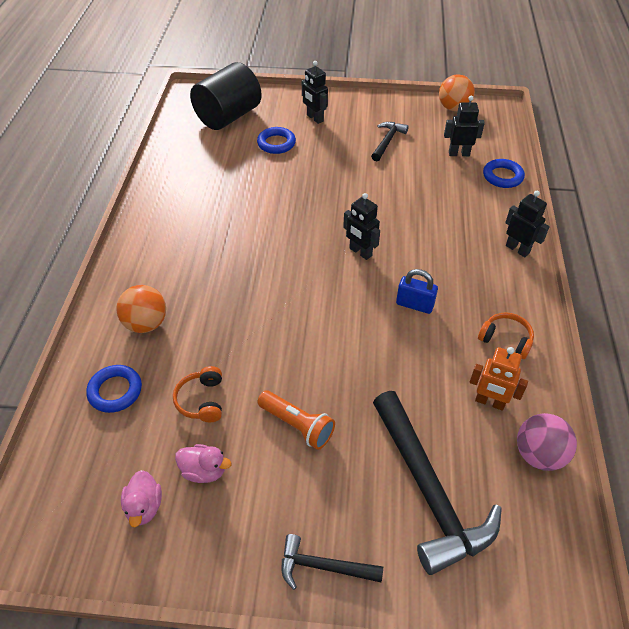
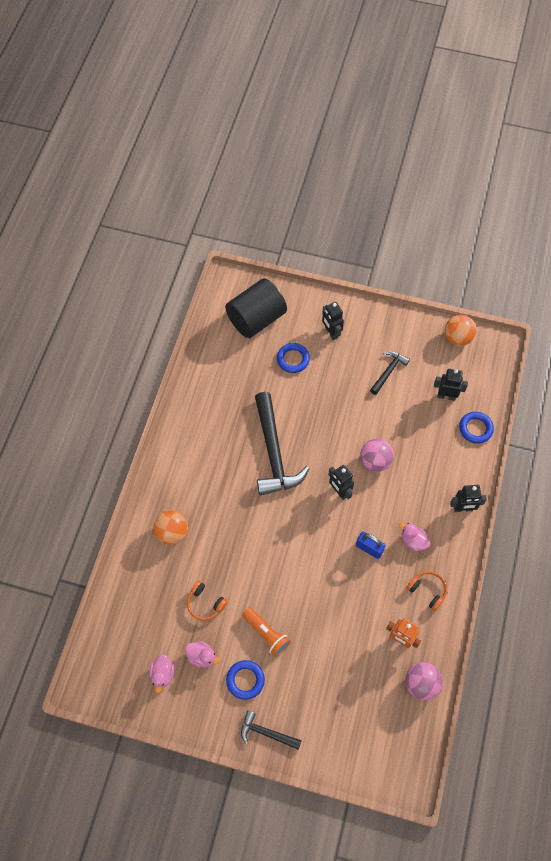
camera: 10 degrees right, 15 degrees up
(115, 391) = (148, 586): blue ring -> blue ring (245, 680)
(202, 400) = (205, 603): orange headphones -> orange headphones turned 60 degrees counterclockwise
(396, 218) = (375, 461): none -> pink ball
(428, 491) = (342, 696): black hammer -> black hammer (274, 453)
(468, 289) = (413, 541): none -> pink duck
(517, 249) = (463, 508): black robot -> black robot turned 120 degrees clockwise

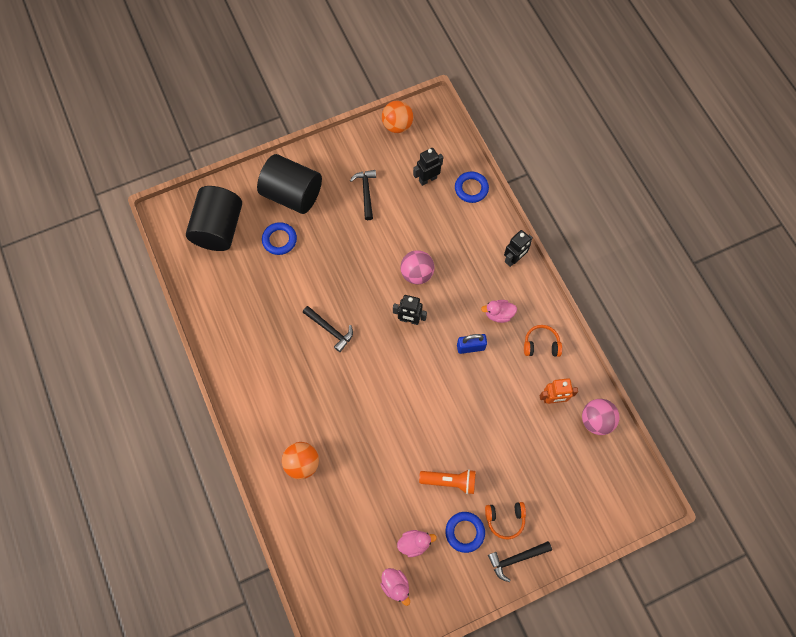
camera: 40 degrees left, 5 degrees up
(205, 603) = (380, 498): orange headphones -> orange headphones (505, 519)
(274, 453) = (330, 330): black hammer -> black hammer, size x0.51
(331, 332) = (292, 194): black robot -> black cylinder

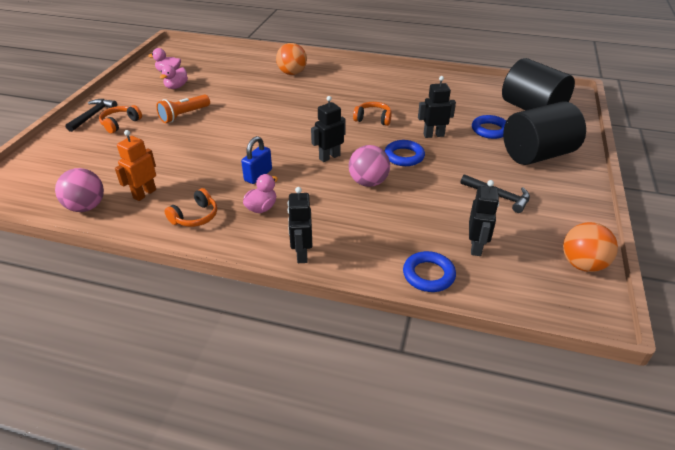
camera: 130 degrees right, 30 degrees down
(319, 272) = (433, 135): none -> black robot
(330, 330) = (373, 119): black hammer -> orange headphones
(464, 532) = (146, 105): blue ring -> blue ring (404, 156)

